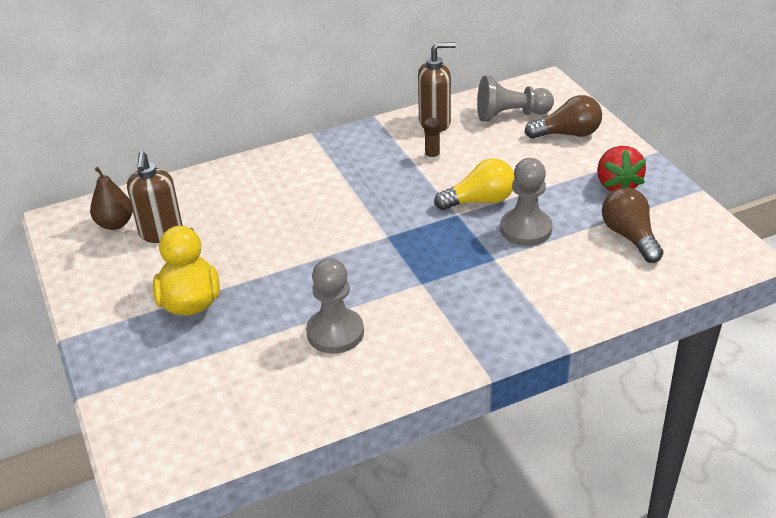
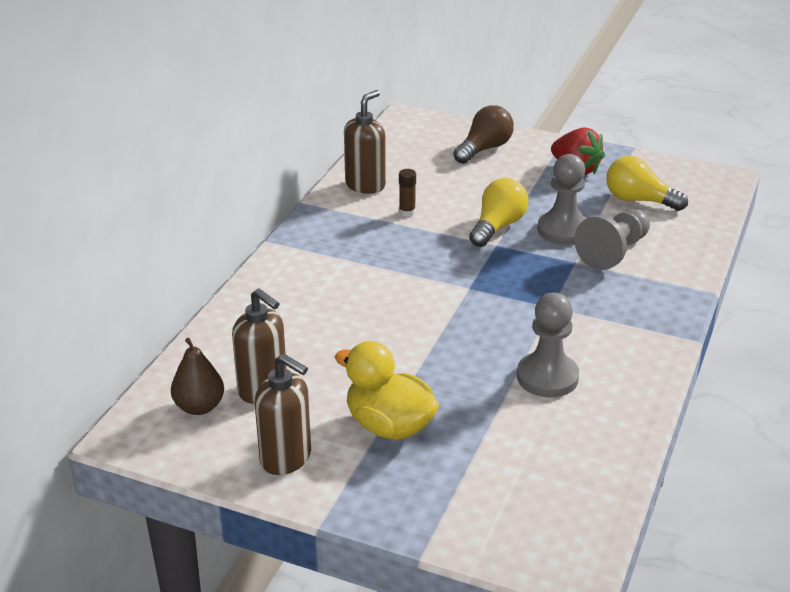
camera: 45 degrees left, 5 degrees down
(108, 285) = (286, 458): none -> brown soap dispenser
(510, 115) = (418, 153): grey pawn -> grey pawn (613, 252)
(629, 236) = (639, 200): brown light bulb -> yellow light bulb

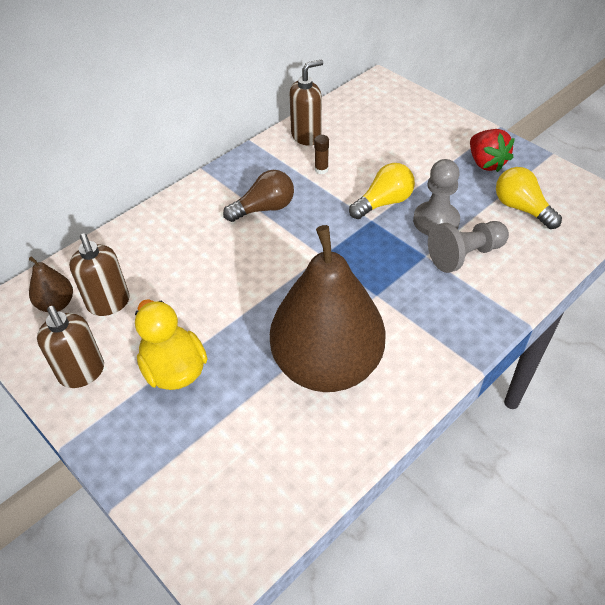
camera: 25 degrees right, 15 degrees up
(484, 149) = (422, 124): brown light bulb -> brown light bulb (264, 208)
(547, 377) = (327, 365): grey pawn -> brown pear

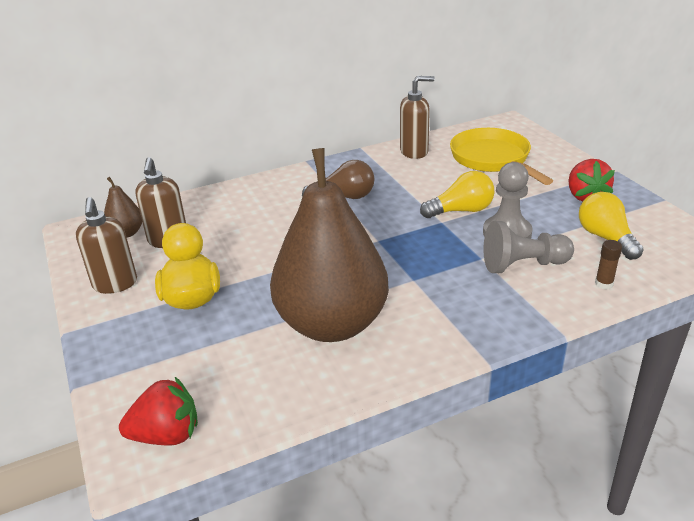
camera: 20 degrees right, 15 degrees down
(235, 532) = (167, 435): none -> red strawberry
(321, 169) = (414, 177): brown glue stick -> brown glue stick (604, 284)
(385, 132) = (492, 159): none -> yellow pan

